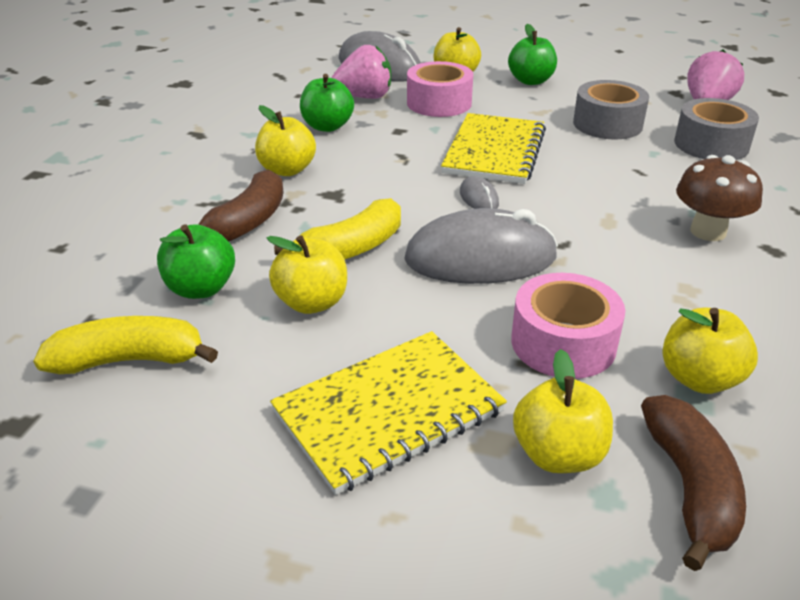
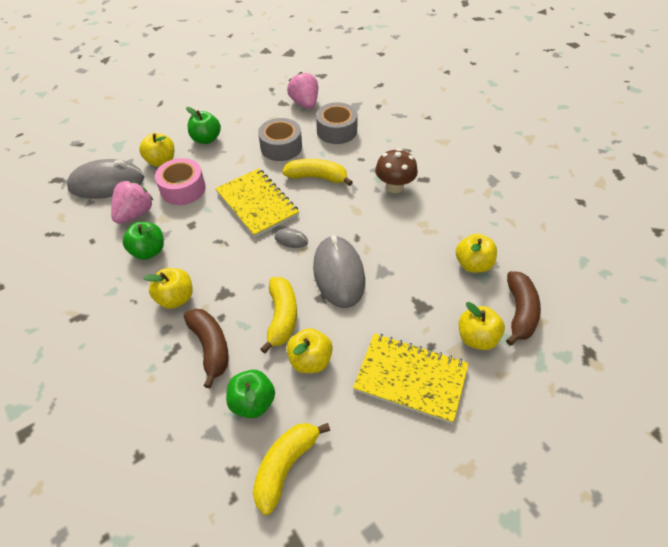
camera: 50 degrees left, 15 degrees up
(388, 412) = (411, 378): yellow notebook -> yellow notebook turned 75 degrees counterclockwise
(480, 258) = (338, 274): grey mouse -> grey mouse turned 45 degrees counterclockwise
(563, 343) = (419, 289): pink tape -> none
(608, 168) = (317, 177): none -> yellow banana
(689, 487) = (519, 312): brown banana -> brown banana turned 60 degrees clockwise

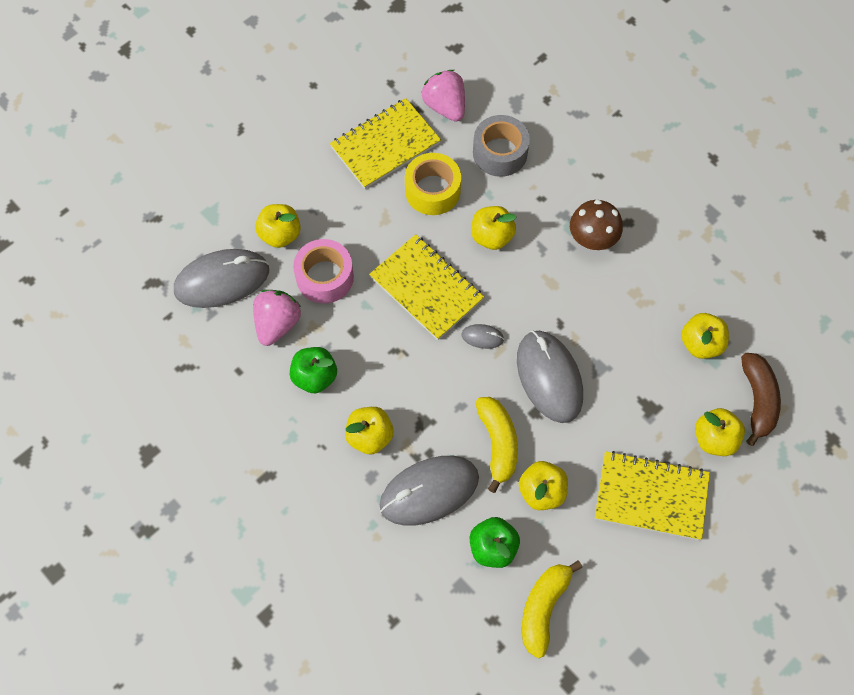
camera: 10 degrees left, 15 degrees up
(206, 139) = (328, 188): green apple -> none
(210, 347) = (429, 491): brown banana -> grey mouse
(256, 119) = (385, 145): none -> yellow notebook
(281, 147) = (432, 190): grey tape -> yellow tape
(317, 177) = (491, 236): yellow banana -> yellow apple

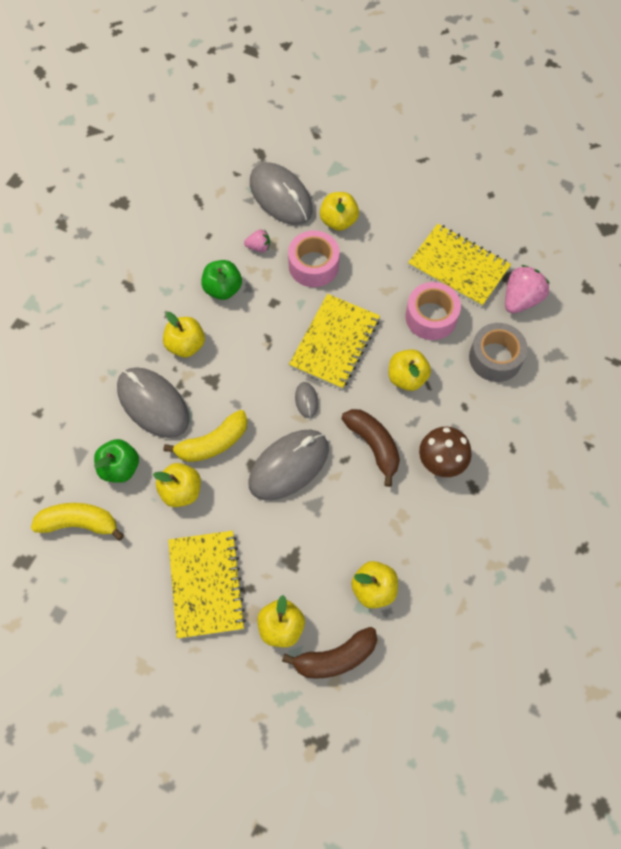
camera: 70 degrees right, 0 degrees up
(277, 324) = (258, 247): pink strawberry -> pink strawberry, size x0.55
(432, 190) = (431, 317): yellow tape -> pink tape
(554, 292) = (373, 445): none -> brown banana

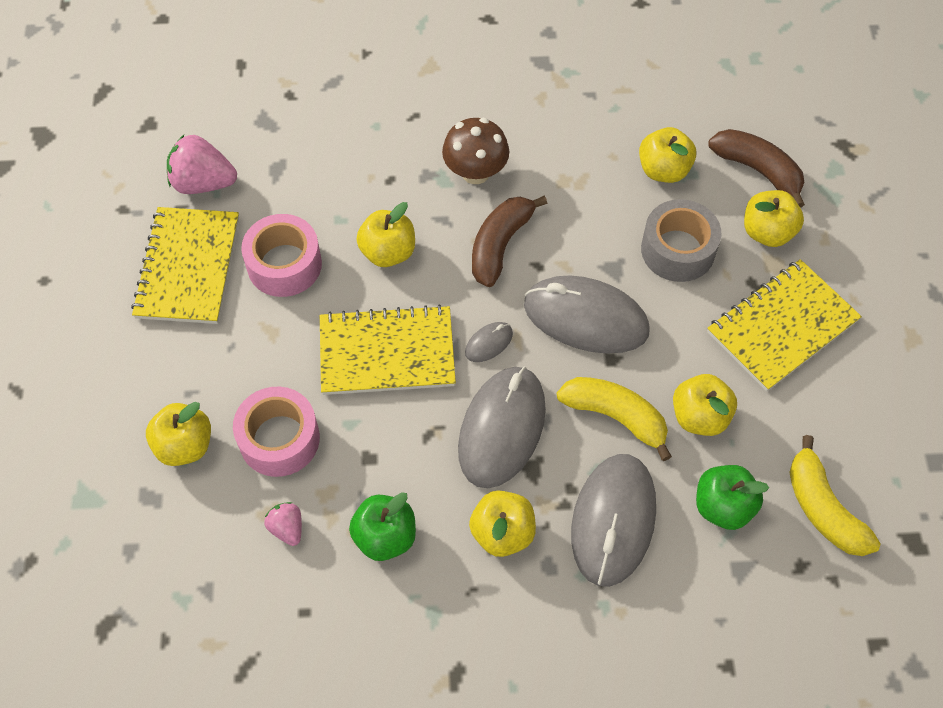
camera: 120 degrees left, 5 degrees down
(281, 197) = (178, 547): grey mouse -> grey mouse (501, 429)
(495, 358) = (305, 176): grey tape -> grey tape (678, 250)

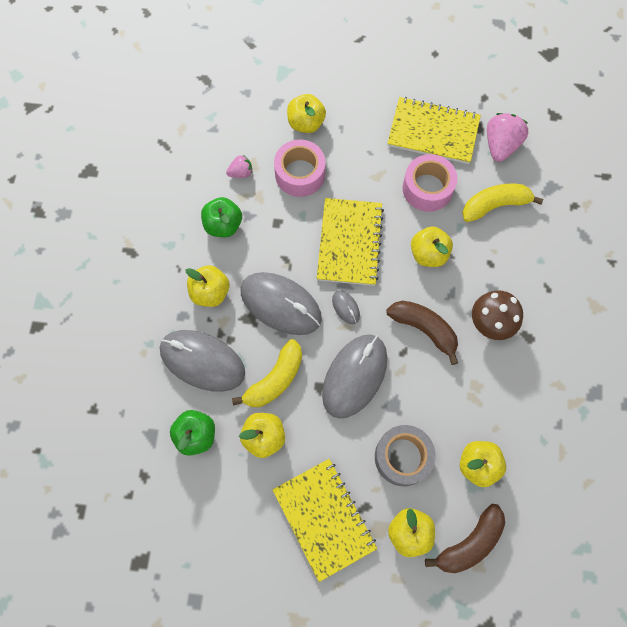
camera: 100 degrees right, 10 degrees up
(823, 508) = (179, 504): yellow banana -> yellow banana (495, 205)

